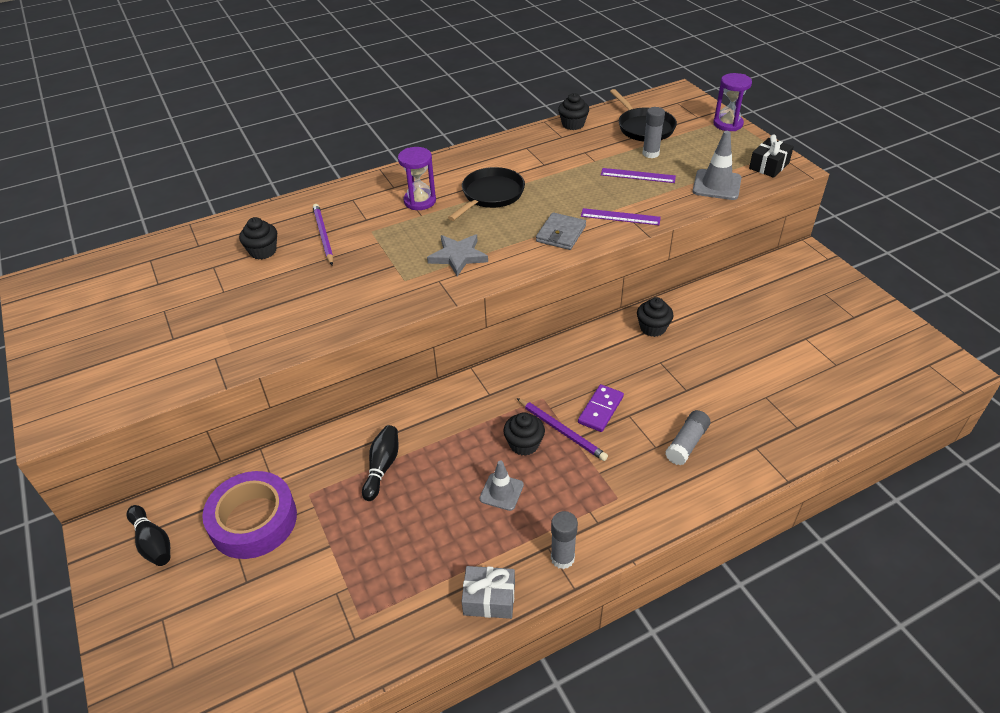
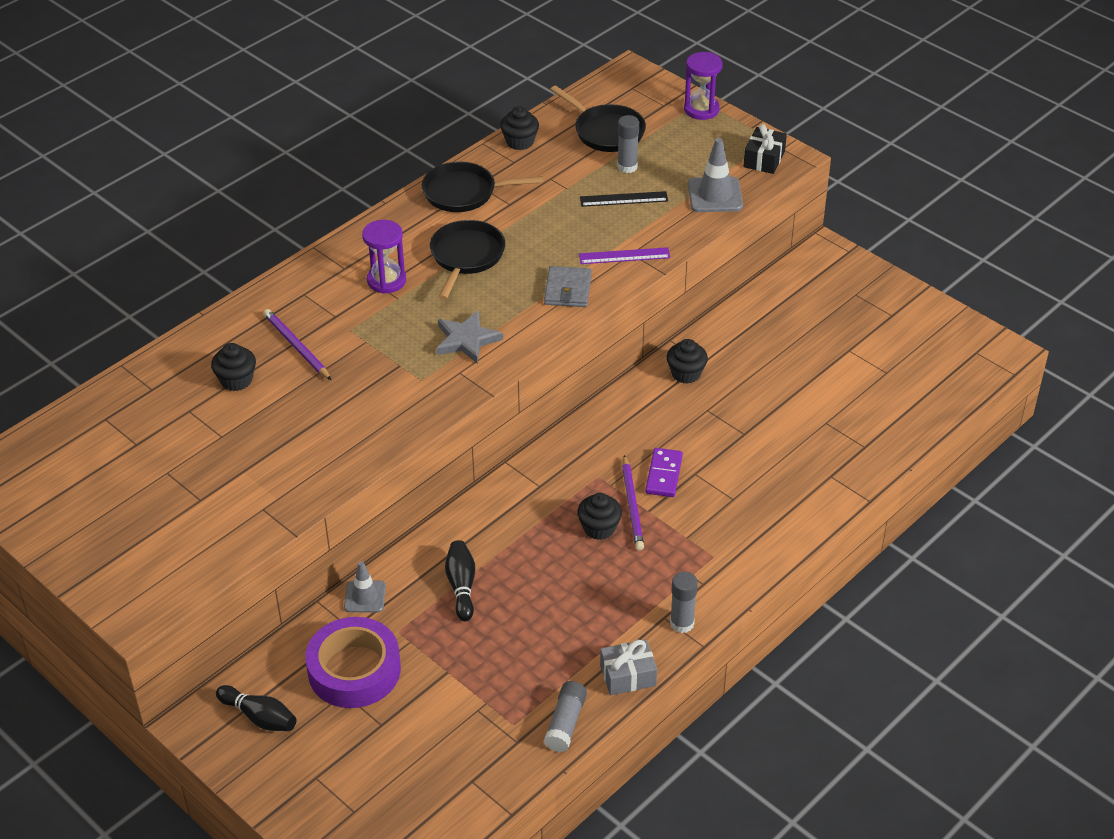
camera: 20 degrees left, 0 degrees up
(501, 492) = (596, 579): grey traffic cone -> grey traffic cone (365, 597)
(513, 151) = (464, 193): none -> black pan
(562, 431) = (632, 505): purple pencil -> purple pencil turned 60 degrees clockwise
(638, 175) = (623, 199): purple ruler -> black ruler
(686, 443) = (762, 488): grey glue stick -> grey glue stick (565, 723)

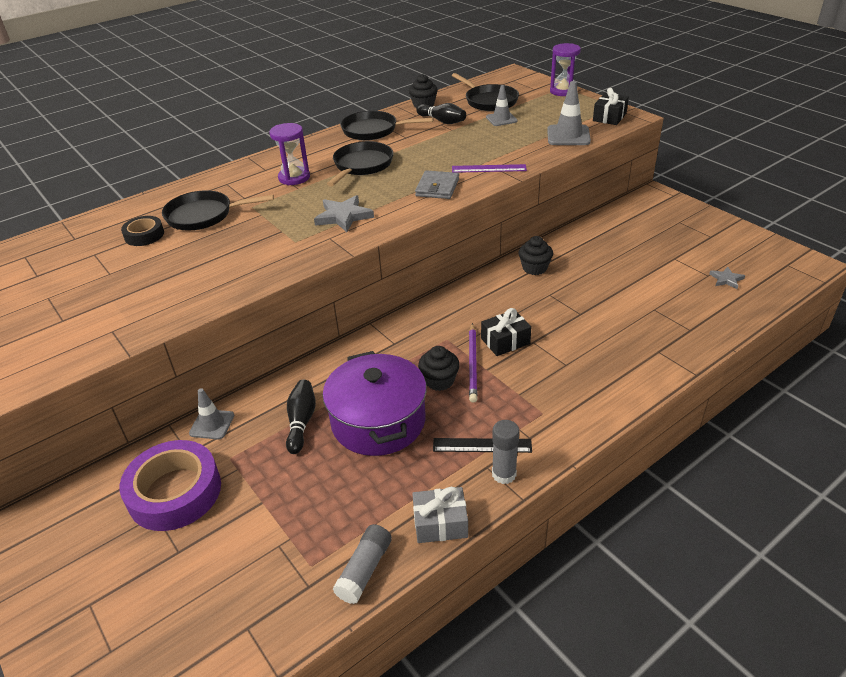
camera: 10 degrees right, 5 degrees down
(236, 380) = (144, 235): black cupcake -> black tape
(259, 717) = (66, 531): black bowling pin -> black bowling pin (442, 121)
(296, 347) = (204, 215): purple pencil -> black pan
(543, 579) = (378, 421): none -> purple pot
(623, 199) = (495, 136): black ruler -> black ruler (482, 445)
(627, 167) = (501, 119): grey glue stick -> grey traffic cone
(664, 475) = (505, 341): purple domino -> black gift
(906, 377) = (726, 279): none -> grey star

